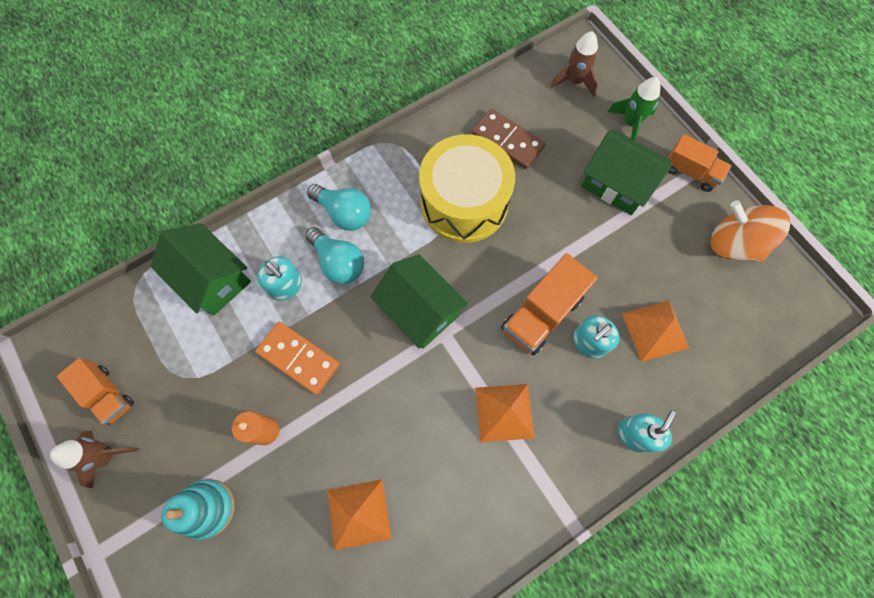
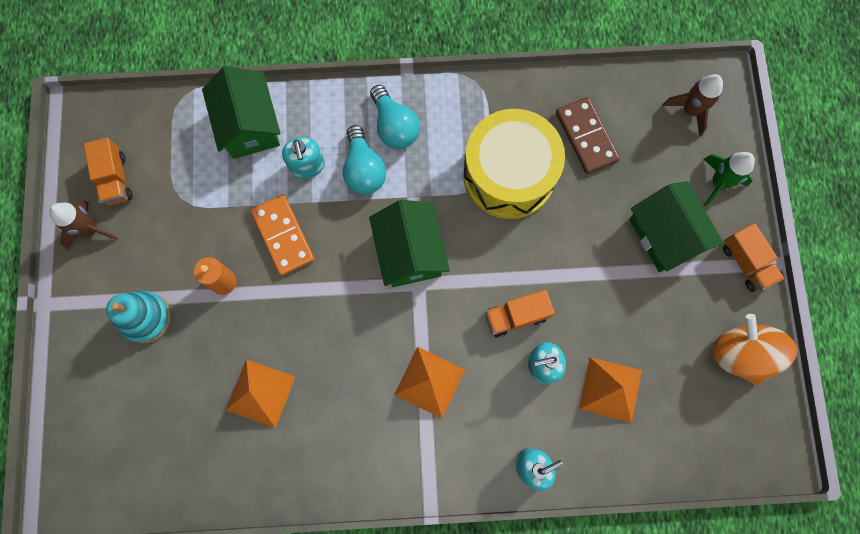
camera: 30 degrees right, 5 degrees up
(542, 314) = (516, 316): orange truck -> orange truck, size x0.66

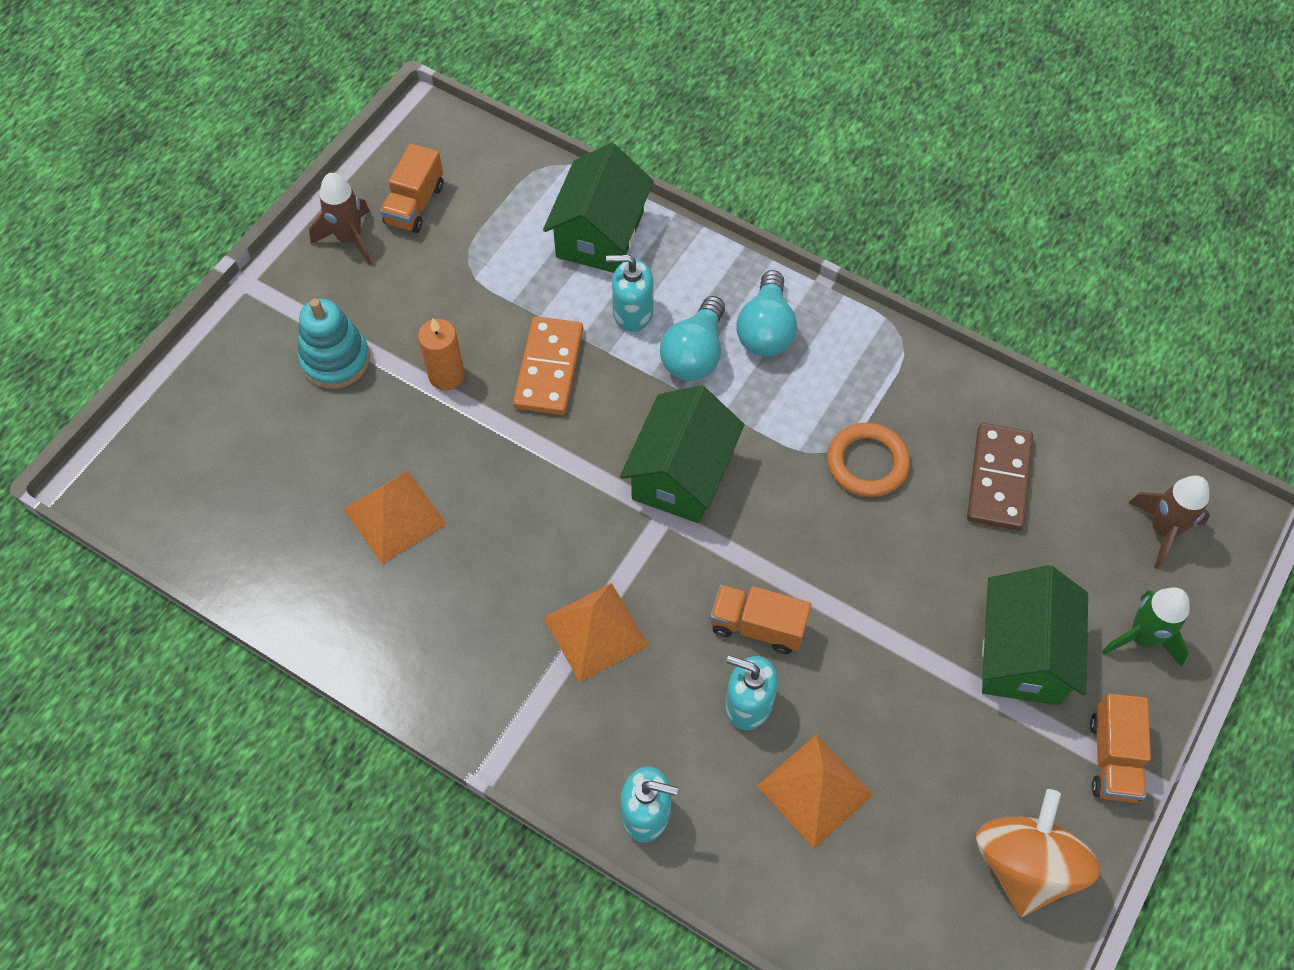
camera: 35 degrees right, 15 degrees down
(307, 166) = (632, 313): turquoise soap dispenser -> turquoise soap dispenser turned 75 degrees clockwise
(509, 174) = (867, 463): yellow drum -> orange ring

